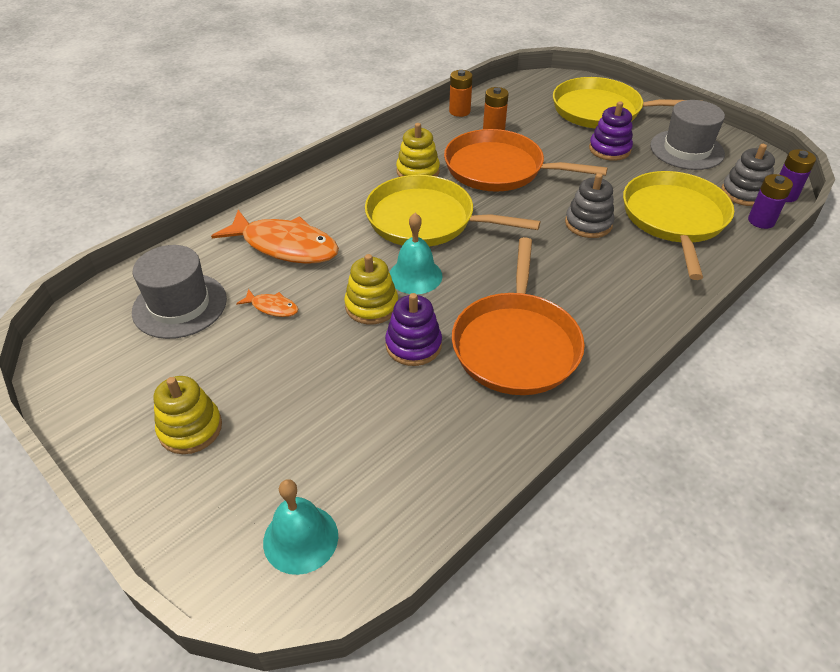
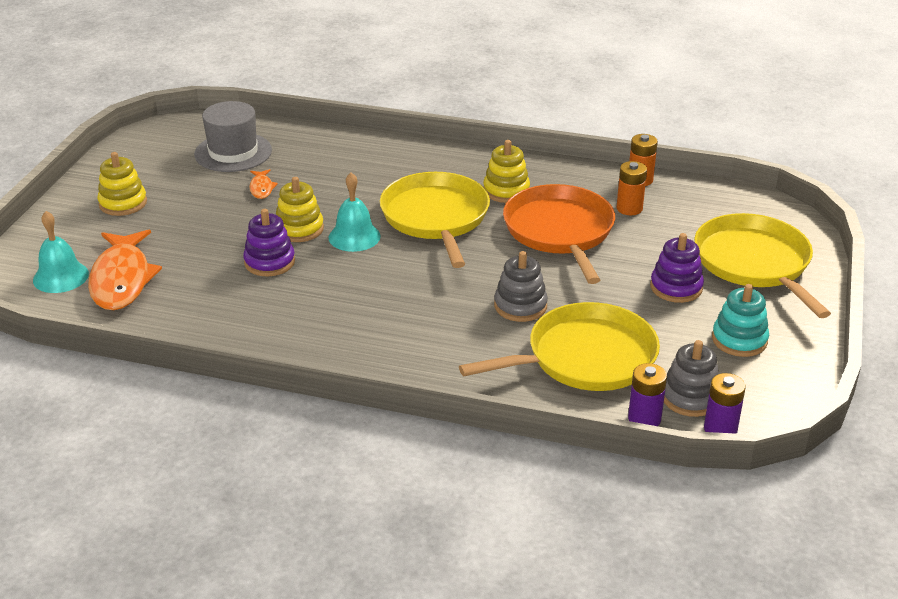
camera: 60 degrees right, 10 degrees down
(285, 246) = (337, 167): orange fish -> orange fish (122, 279)
(516, 344) = (310, 310): orange pan -> none
(686, 150) = (739, 340): grey hat -> turquoise stacking toy

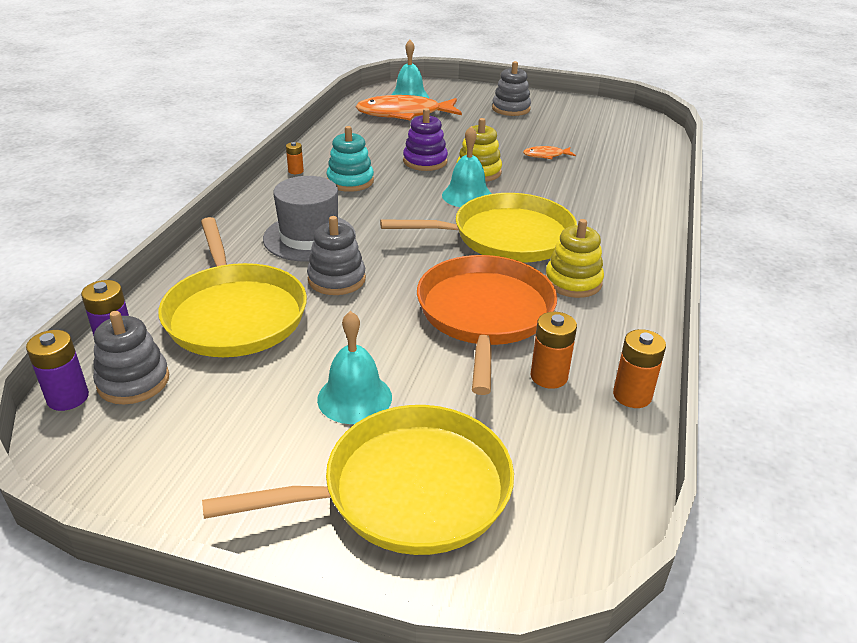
camera: 90 degrees right, 0 degrees up
(123, 203) = (511, 109): yellow stacking toy -> grey stacking toy
(233, 152) = (606, 142): grey hat -> grey hat (309, 237)
(288, 352) = (296, 171): none -> orange battery
(560, 231) = (485, 314): orange pan -> orange pan turned 75 degrees counterclockwise
(676, 287) = (354, 398): purple stacking toy -> turquoise bell
(739, 340) = (226, 441): turquoise stacking toy -> turquoise stacking toy (350, 181)

